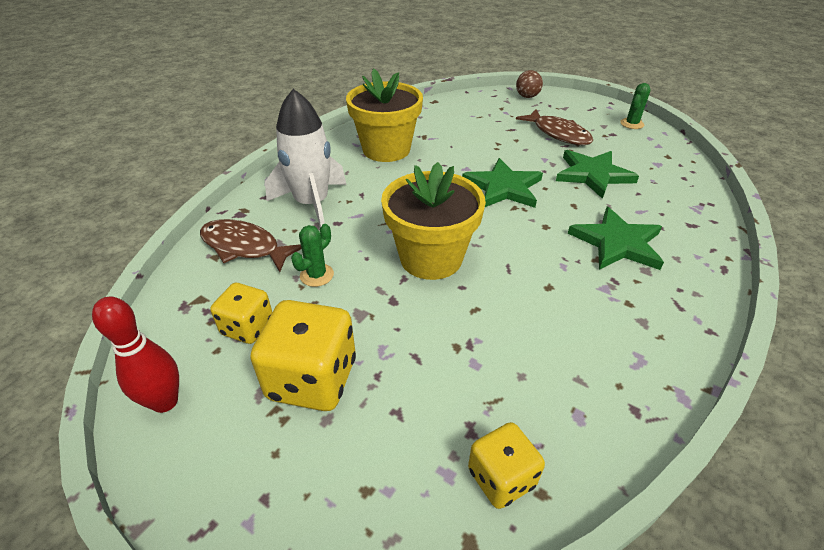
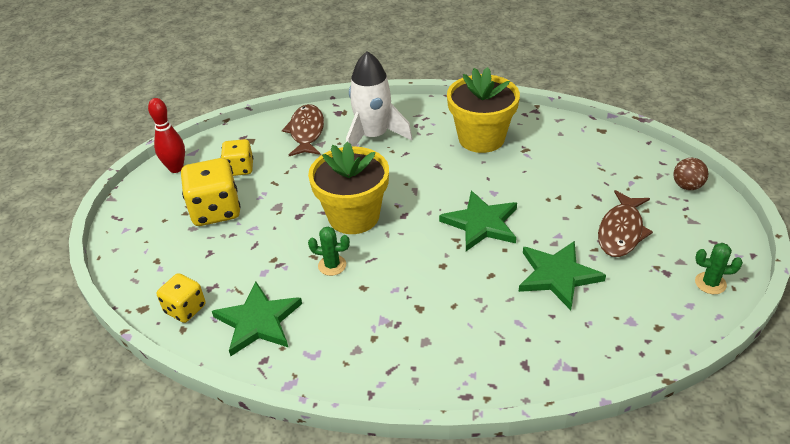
camera: 65 degrees right, 0 degrees up
(317, 275) = (300, 173): green cactus -> green cactus (332, 265)
(617, 243) = (451, 315): green star -> green star (258, 321)

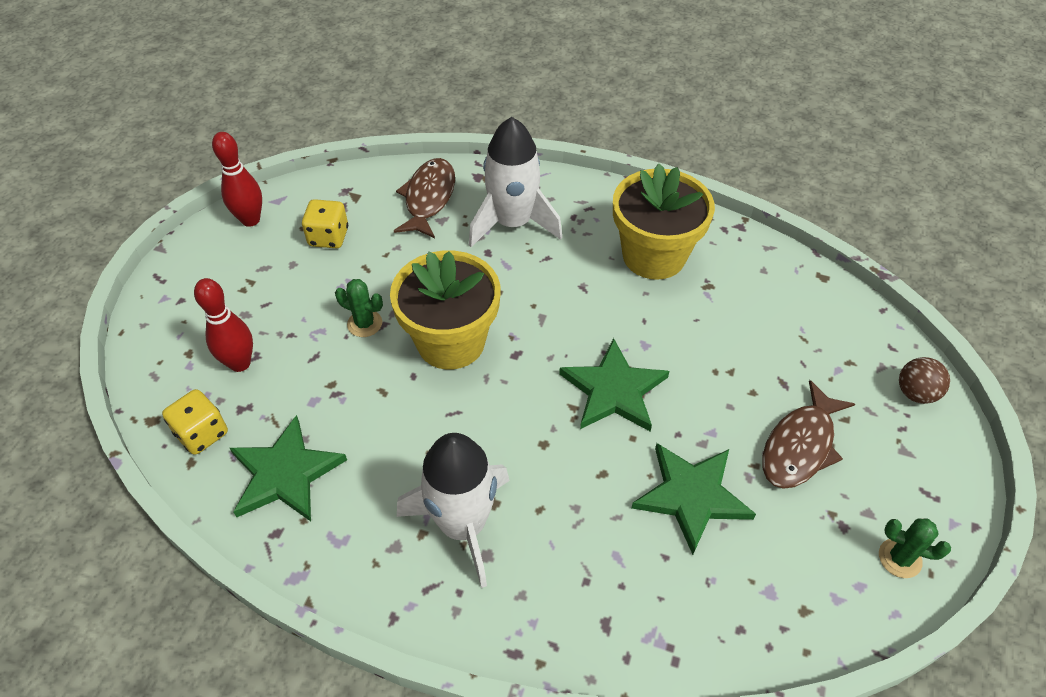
camera: 10 degrees right, 10 degrees up
(199, 259) = (240, 363): none -> red bowling pin
(215, 210) = (281, 294): yellow dice -> none
(332, 265) = (401, 410): green cactus -> green cactus (364, 323)
(401, 326) = (462, 525): none -> white rocket

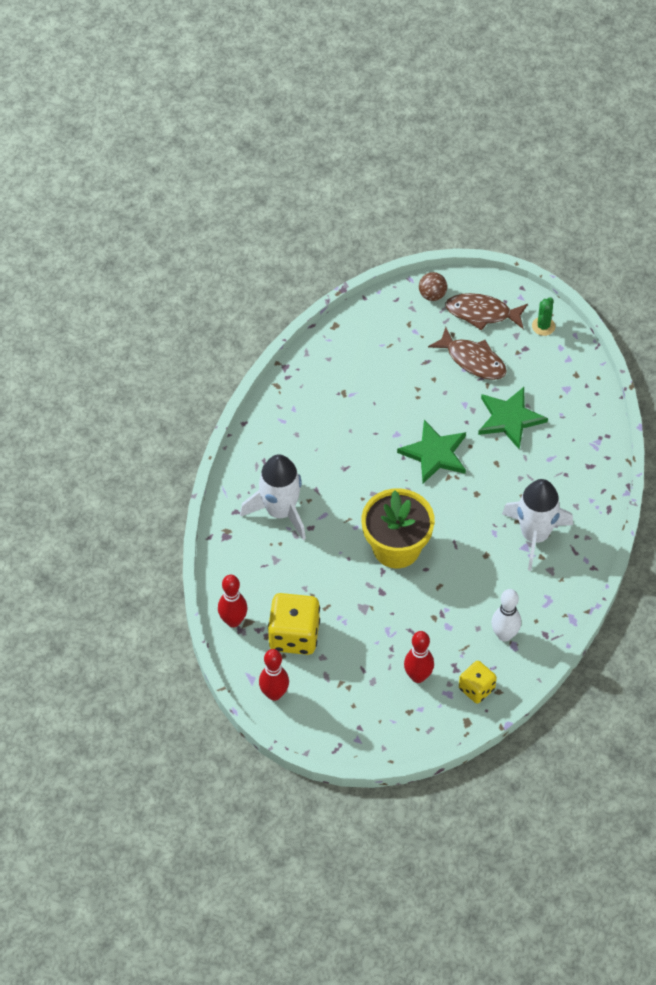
camera: 90 degrees left, 5 degrees up
(285, 473) = (504, 635): green star -> white bowling pin
(328, 237) = (294, 635): yellow dice -> yellow dice, size x1.66
(358, 184) = (233, 621): none -> red bowling pin
(364, 323) = (381, 602): green cactus -> none
(429, 198) = (251, 569): brown fish -> brown fish (482, 313)
(654, 256) = (315, 422): yellow flower pot -> none

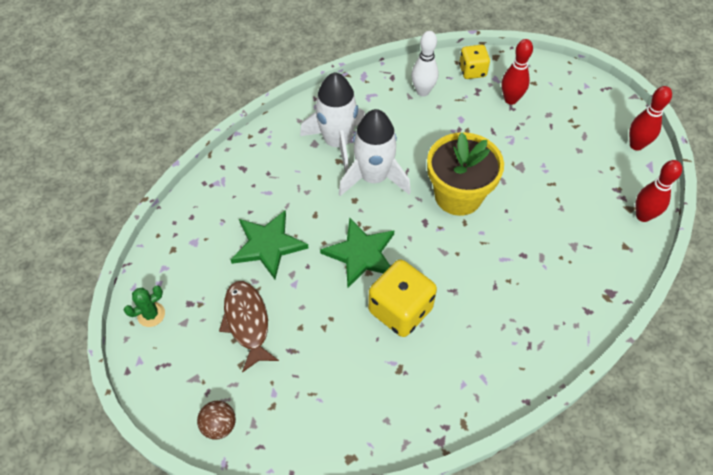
camera: 145 degrees left, 0 degrees up
(280, 511) = (543, 285): white rocket -> white rocket (373, 177)
(294, 635) = (594, 177): yellow dice -> yellow dice (400, 310)
(482, 313) = (192, 368): brown fish -> none

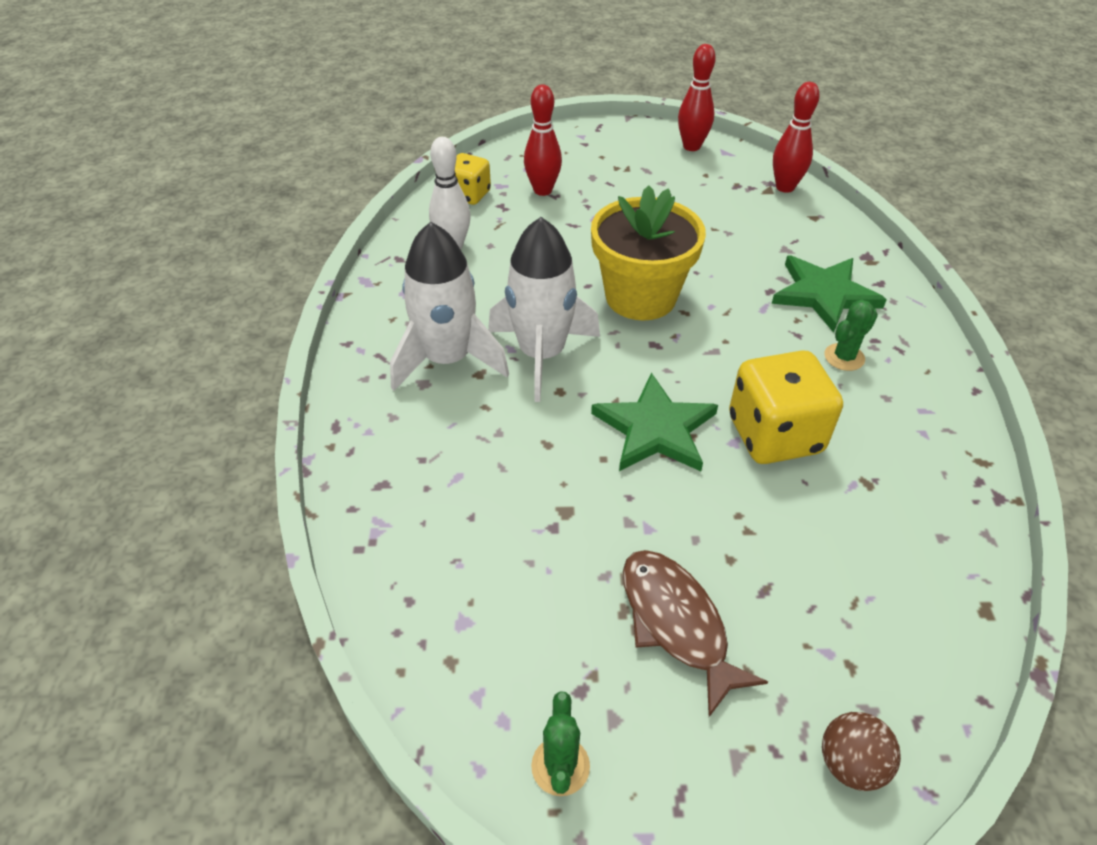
camera: 55 degrees left, 10 degrees down
(247, 322) = (676, 623): brown fish -> brown fish turned 45 degrees clockwise
(268, 245) = (554, 524): green star -> green star (824, 294)
(495, 318) = (844, 357): none -> green cactus

